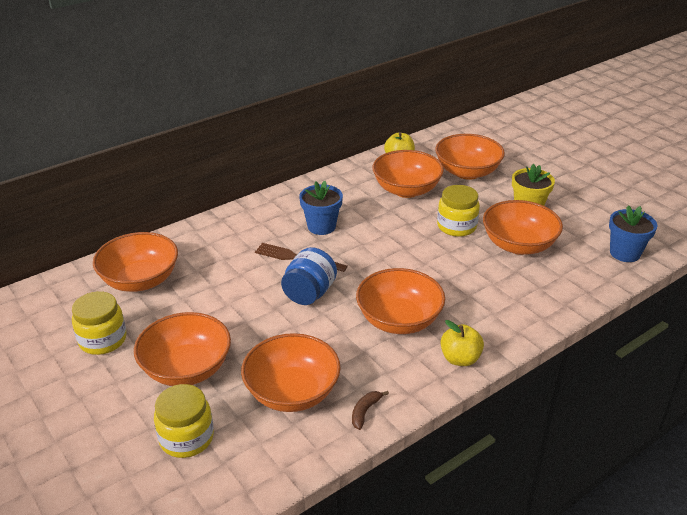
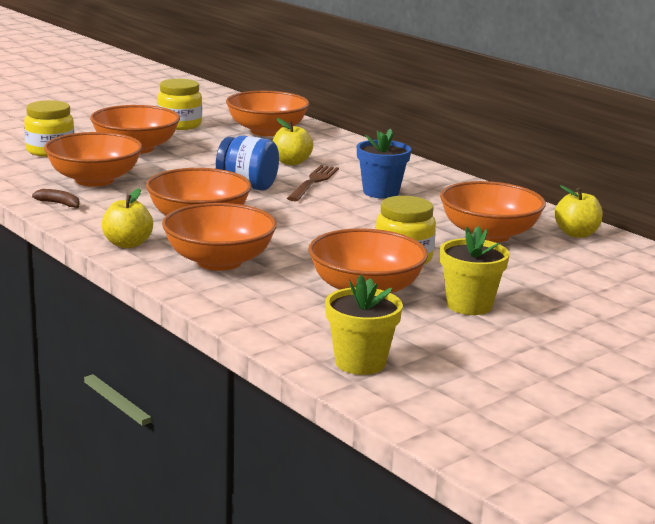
camera: 85 degrees right, 15 degrees down
(242, 268) = (291, 162): none -> yellow apple
(467, 172) = (563, 273): orange bowl -> orange bowl (219, 261)
(624, 253) = (360, 363): blue flower pot -> yellow flower pot

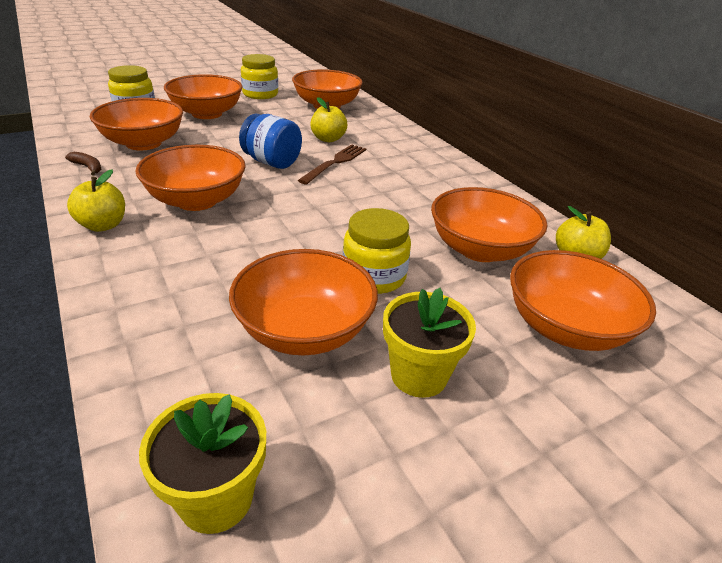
camera: 10 degrees right, 15 degrees up
(219, 261) = (174, 261): orange bowl -> orange bowl (565, 327)
(381, 192) = (392, 180): blue flower pot -> none

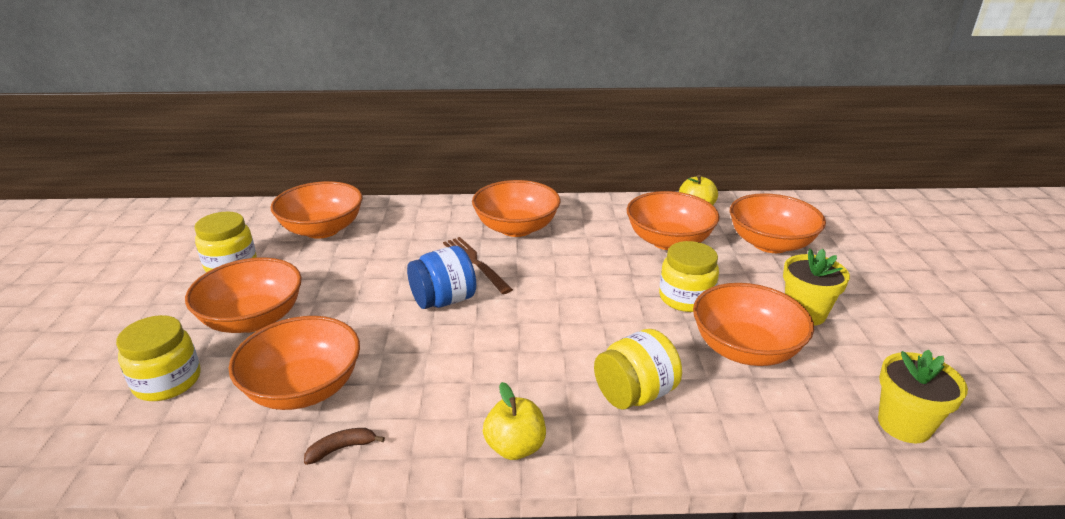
camera: 60 degrees left, 5 degrees down
(191, 269) = (635, 394): none -> yellow jar
(197, 200) = (499, 368): orange bowl -> orange bowl (516, 228)
(328, 139) = (415, 252): yellow apple -> none

